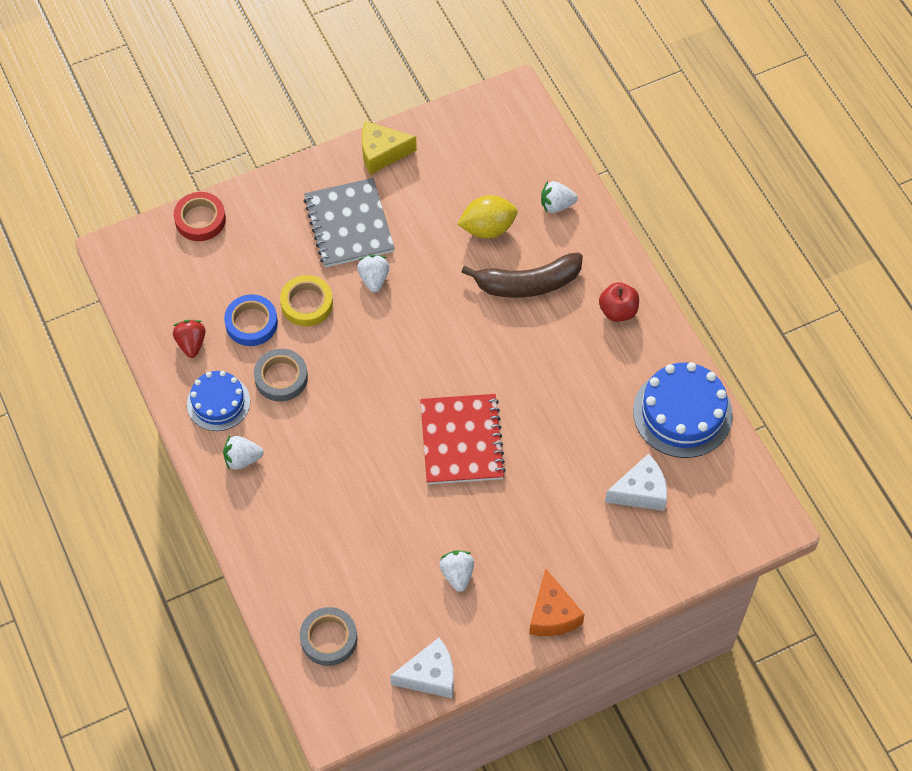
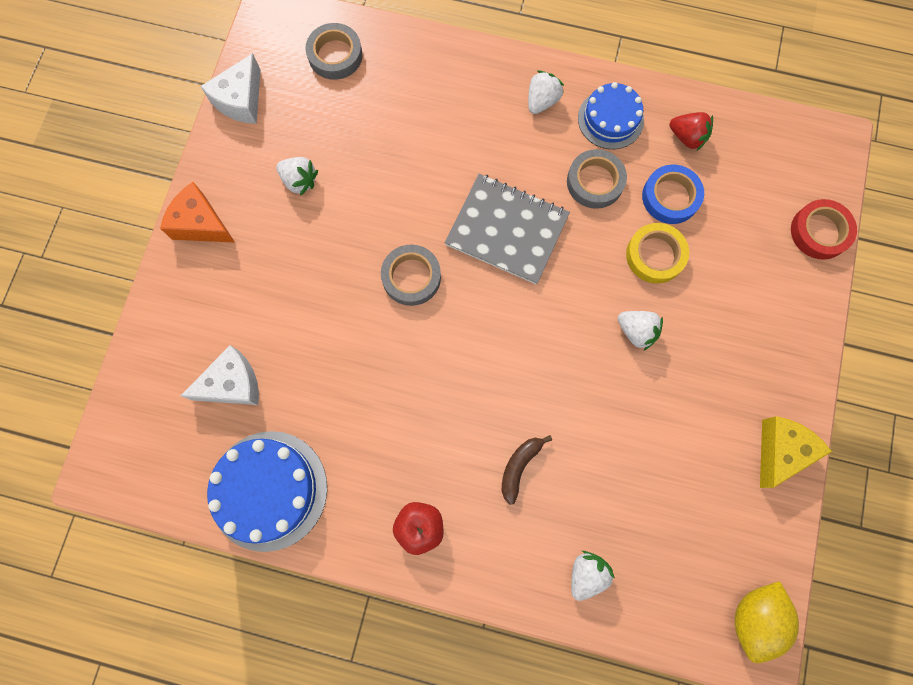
camera: 130 degrees right, 15 degrees up
(349, 224) = (715, 355): grey notebook -> grey notebook (507, 230)
(461, 441) = (411, 277): red notebook -> grey tape
(487, 228) = (612, 481): yellow lemon -> yellow lemon (753, 617)
(528, 283) = (519, 466): brown banana -> brown banana, size x0.53
(640, 492) = (232, 384): white cheese -> white cheese turned 135 degrees counterclockwise

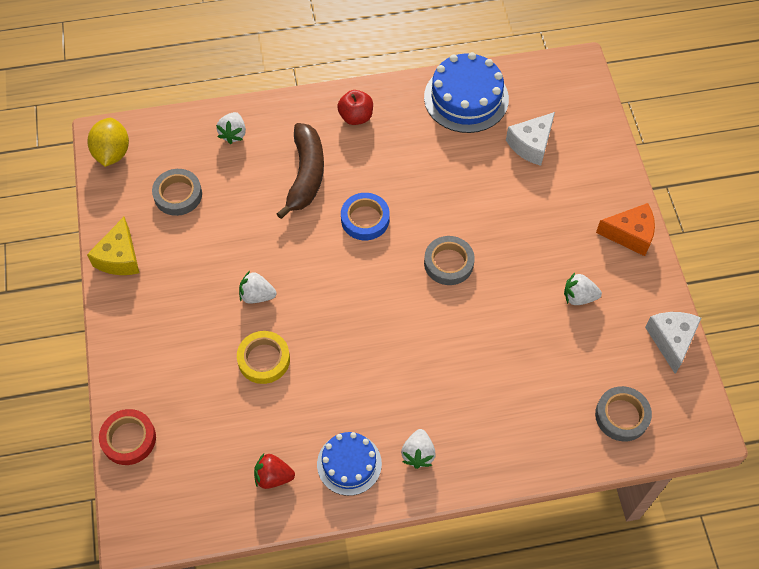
camera: 155 degrees right, 15 degrees down
(507, 230) = (393, 329): grey notebook -> none
(519, 466) = (306, 175): brown banana -> brown banana, size x1.88
(595, 182) = (339, 400): grey tape -> grey tape (178, 195)
(670, 197) = (268, 414): blue tape -> blue tape (365, 219)

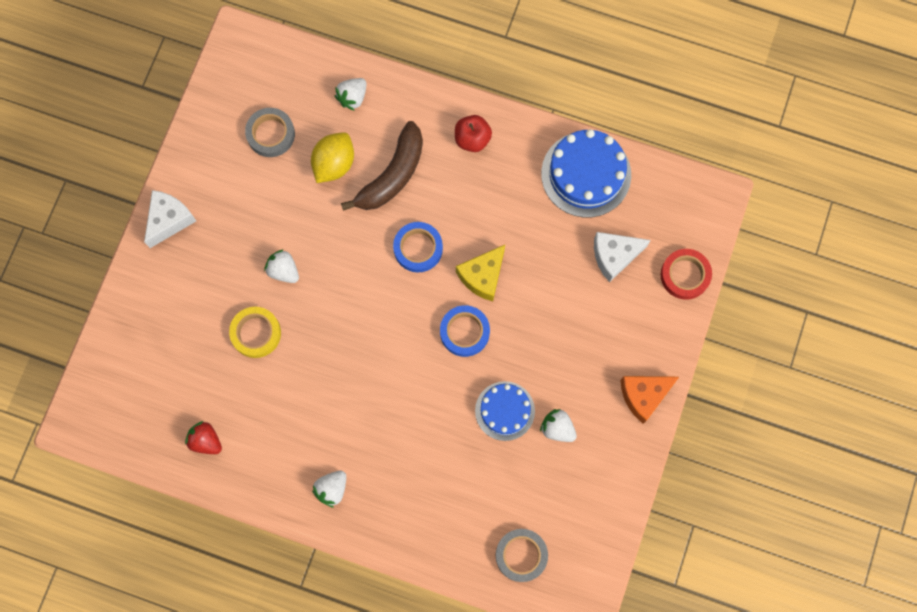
camera: 30 degrees right, 15 degrees up
(112, 153) = (237, 60): yellow lemon -> yellow lemon (334, 164)
(119, 257) = (189, 169): yellow cheese -> yellow cheese (482, 276)
(129, 439) = (111, 342): red tape -> red tape (685, 275)
(349, 464) = (271, 465): blue cake -> blue cake (505, 411)
(448, 263) = (464, 332): grey tape -> blue tape
(630, 234) = (644, 395): orange cheese -> orange cheese turned 120 degrees clockwise
(671, 340) = (610, 514): white cheese -> white cheese (169, 220)

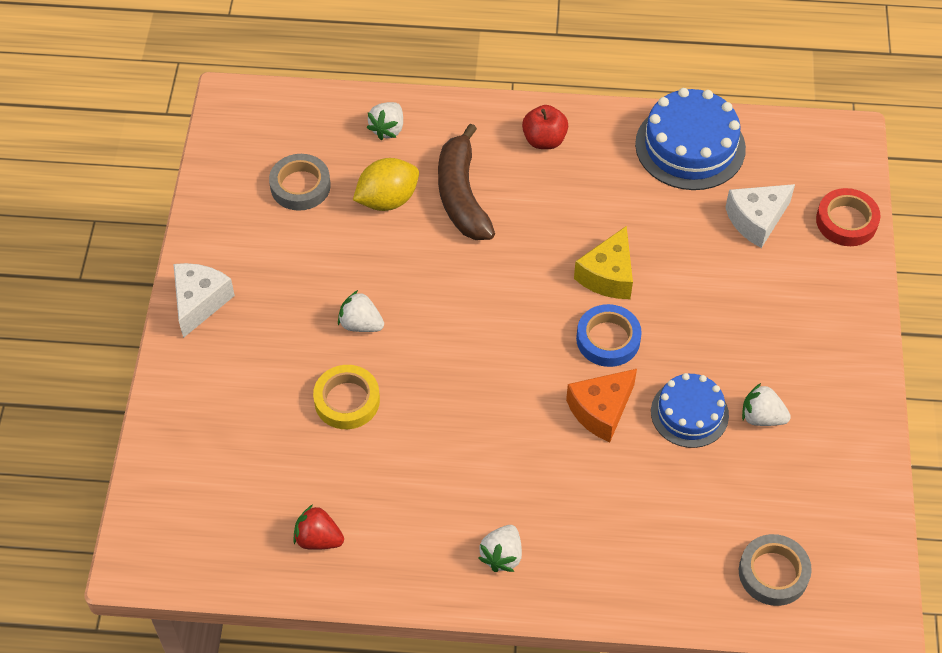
camera: 15 degrees left, 20 degrees down
(334, 164) = (387, 200): yellow lemon -> yellow lemon turned 45 degrees clockwise
(392, 175) = (462, 196): brown banana -> brown banana turned 150 degrees clockwise
(418, 248) = (519, 264): blue tape -> none
(644, 395) = (851, 357): orange cheese -> orange cheese (601, 410)

